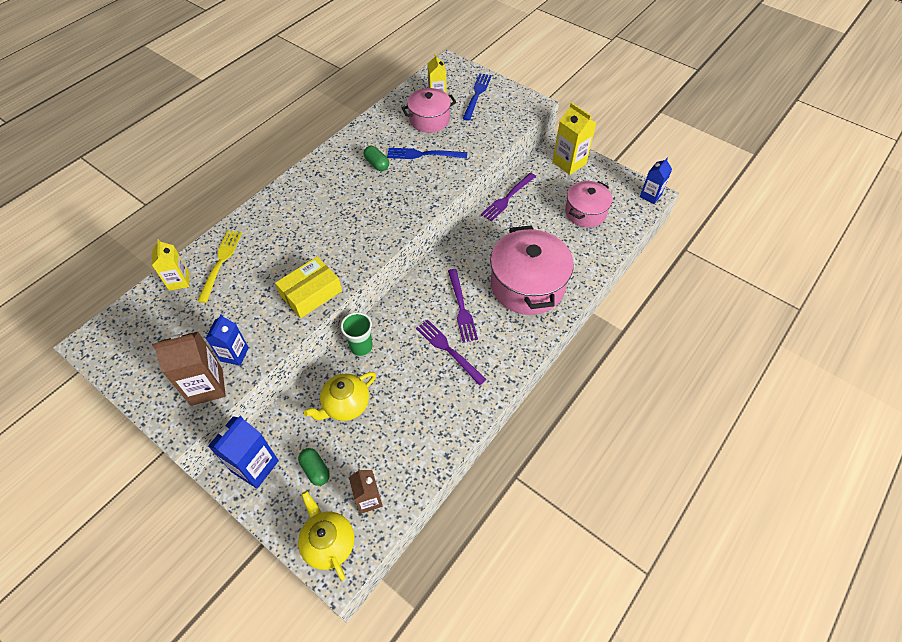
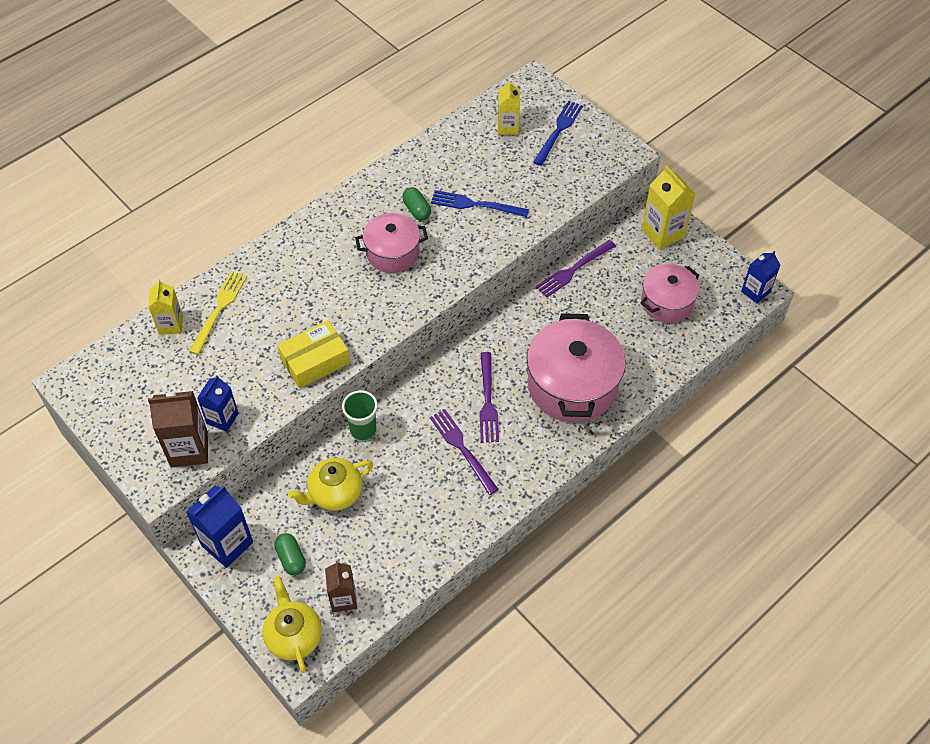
camera: 10 degrees right, 0 degrees up
(429, 120) = (492, 158): pink pot -> pink pot (392, 253)

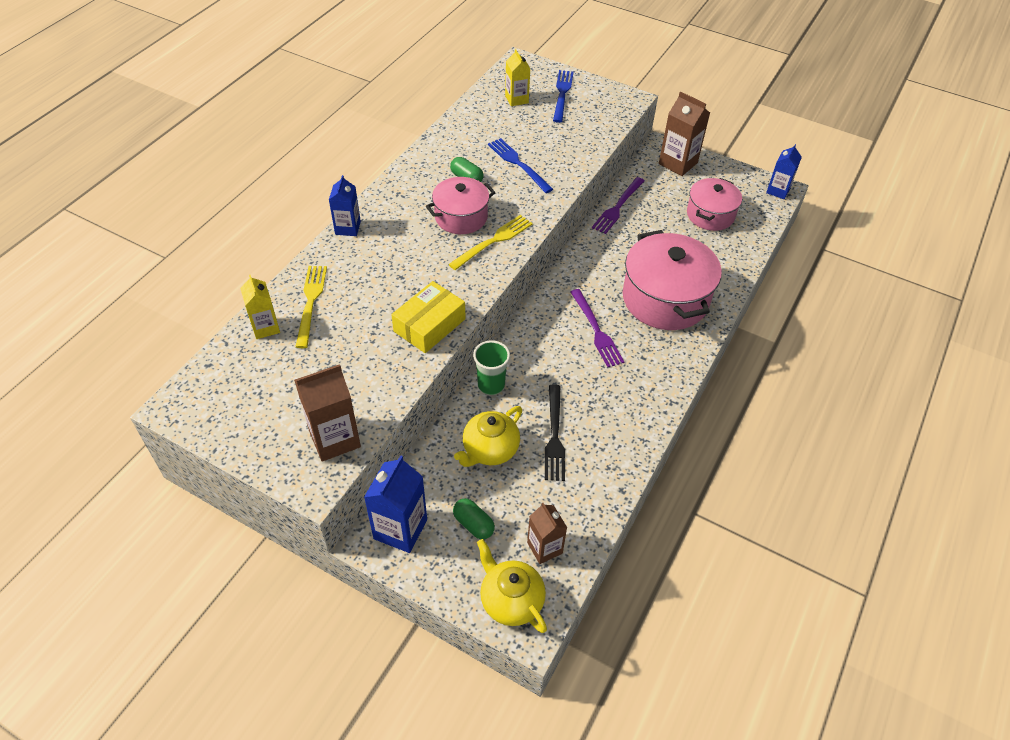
camera: 20 degrees left, 5 degrees down
(222, 418) = (358, 400): blue carton -> blue carton (348, 228)
(399, 498) = (554, 437): none -> black fork
(413, 287) = (494, 241): none -> yellow fork
(461, 448) = (592, 377): purple fork -> none
(474, 205) = (517, 163): blue fork -> blue fork turned 60 degrees clockwise
(662, 233) = (678, 163): yellow carton -> brown carton

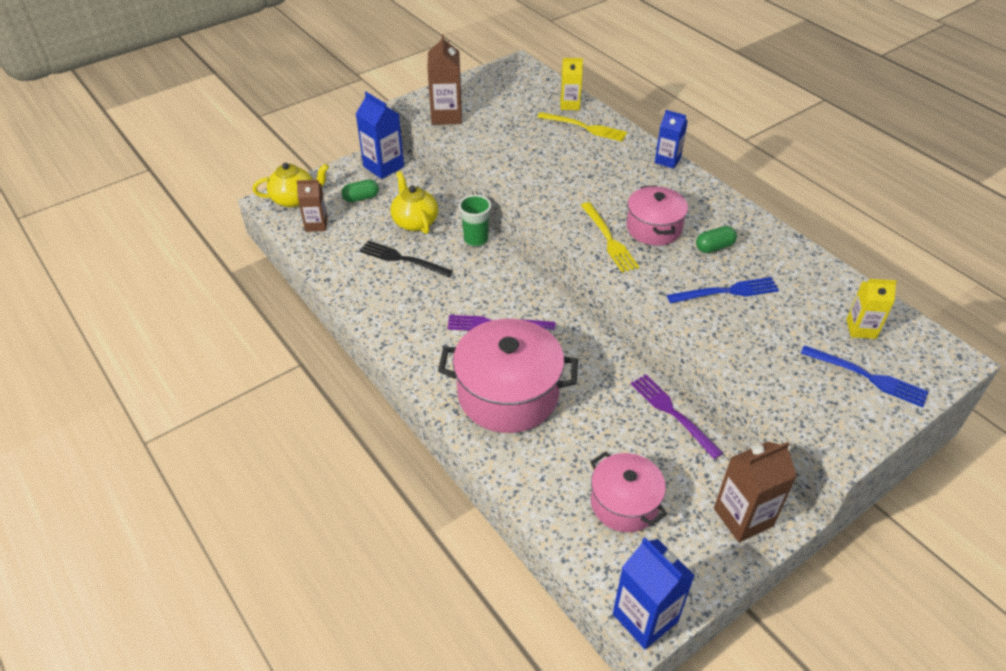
camera: 115 degrees right, 5 degrees down
(429, 325) = (524, 178): yellow box -> none
(778, 191) = (645, 617): blue carton -> blue carton, size x1.54

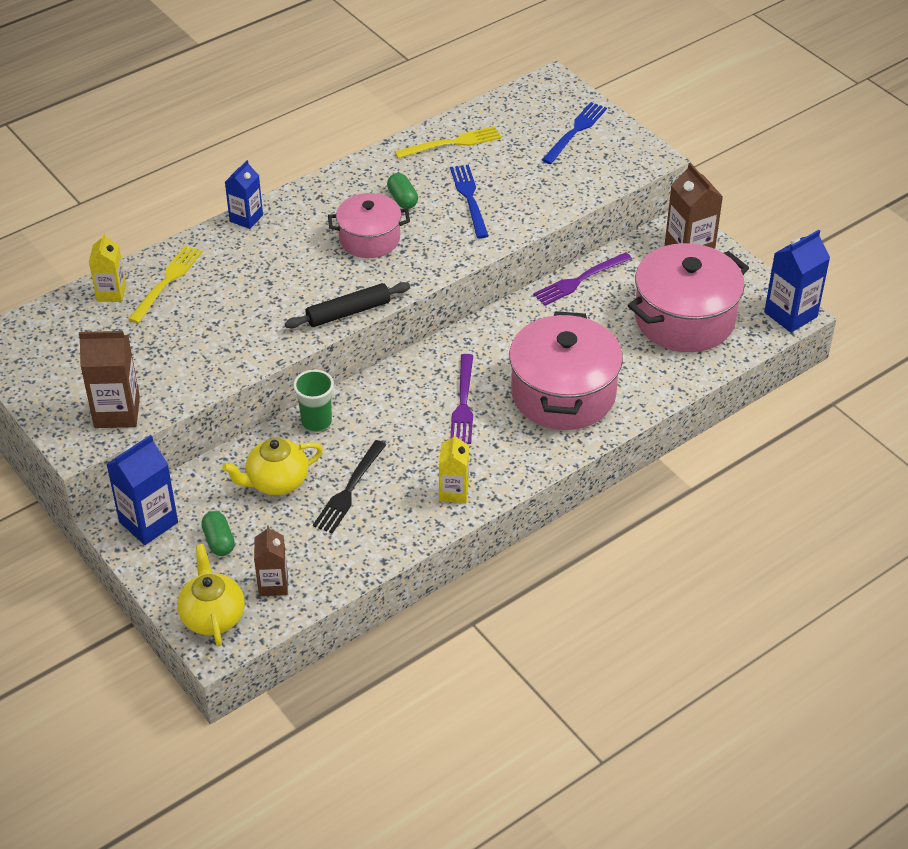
camera: 90 degrees left, 0 degrees up
(556, 218) = (348, 312): none -> black rolling pin
(609, 240) = (388, 273): yellow fork -> yellow fork (453, 143)
(624, 503) = (684, 319): pink pot -> pink pot, size x1.65
(861, 329) = (517, 125): yellow carton -> yellow carton (453, 492)

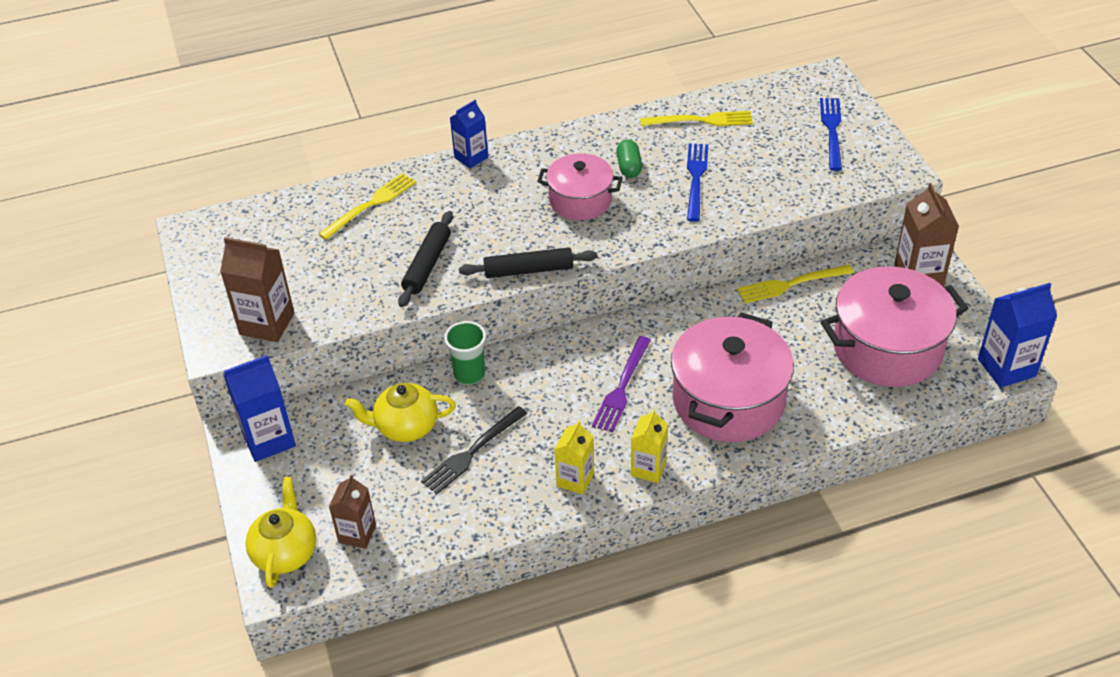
camera: 20 degrees right, 0 degrees up
(111, 293) = (315, 205): yellow carton -> yellow carton (648, 468)
(219, 541) = (325, 475): green capsule -> none
(249, 327) = (427, 265): none -> black rolling pin
(576, 131) = (831, 130): blue fork -> blue fork turned 45 degrees counterclockwise
(579, 281) = (790, 284): purple fork -> yellow fork

